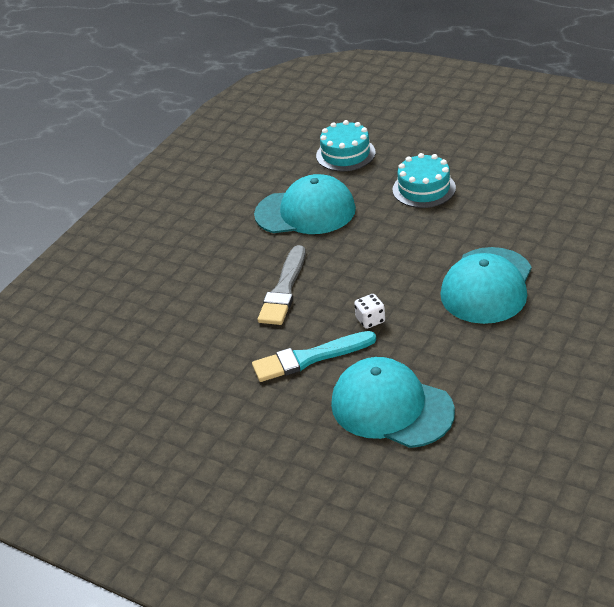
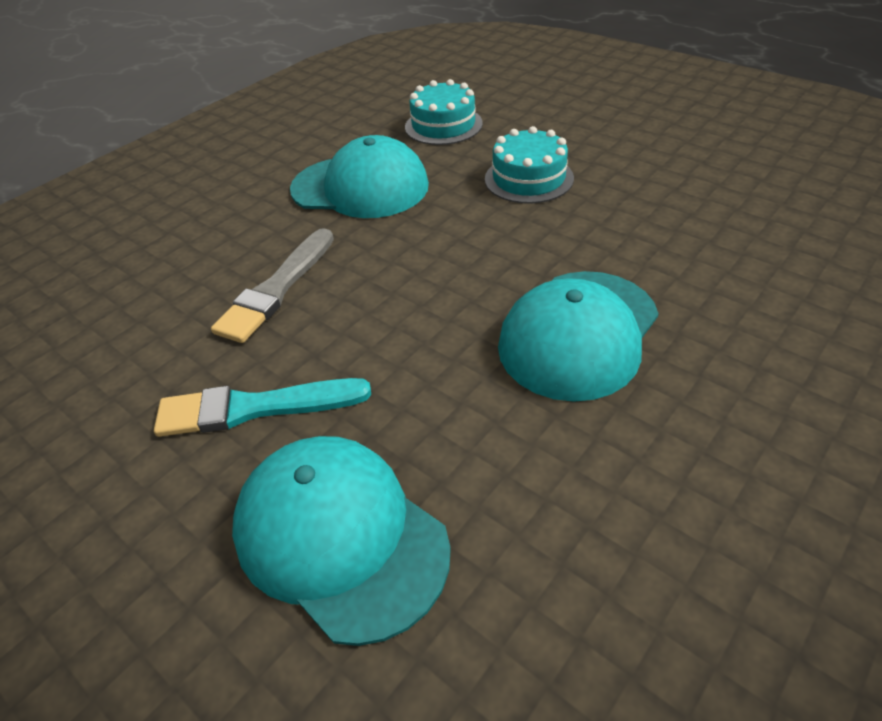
camera: 10 degrees right, 5 degrees up
(370, 320) = (376, 359): white dice -> none

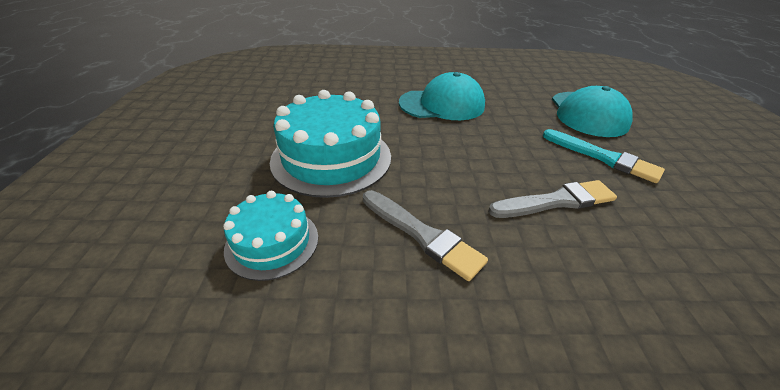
camera: 135 degrees left, 5 degrees down
(360, 187) = (422, 235): turquoise cap -> grey brush
(528, 178) = (331, 158): turquoise cake -> turquoise cake, size x1.74

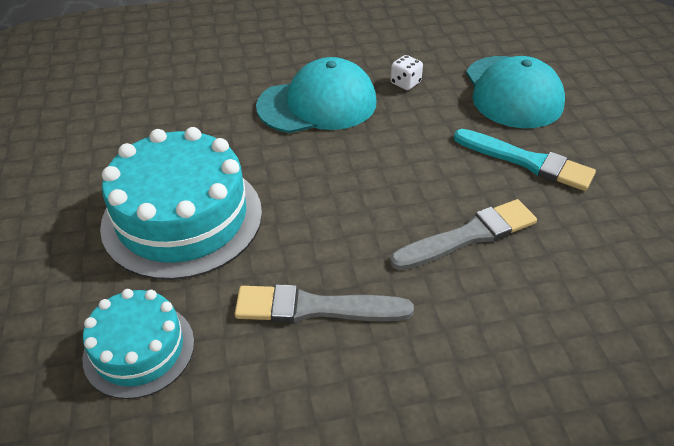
camera: 10 degrees left, 5 degrees up
(422, 235) = (315, 308): grey brush -> grey brush turned 150 degrees clockwise
(506, 100) = (405, 83): none -> white dice

